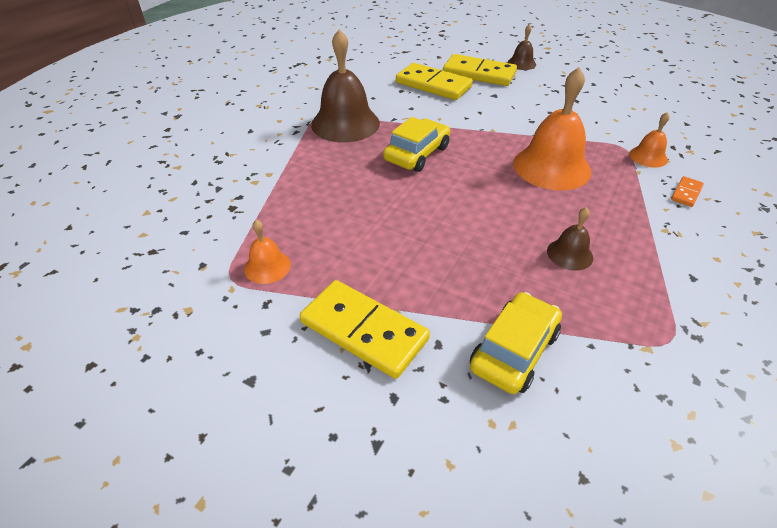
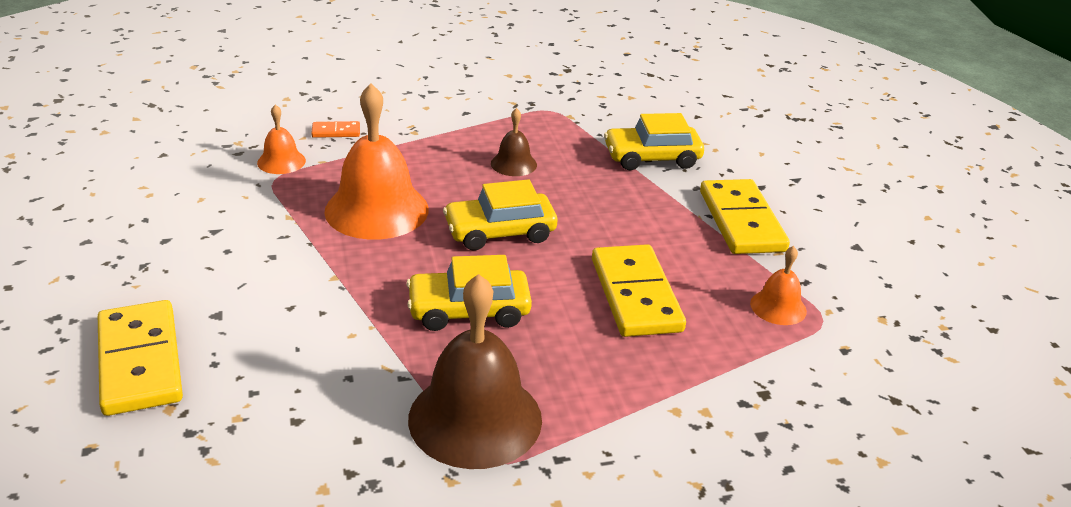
camera: 135 degrees left, 10 degrees down
(433, 85) = (237, 392): yellow domino -> yellow domino (635, 295)
(479, 199) = (500, 232): none -> yellow car
(521, 63) = (49, 331): brown bell -> none

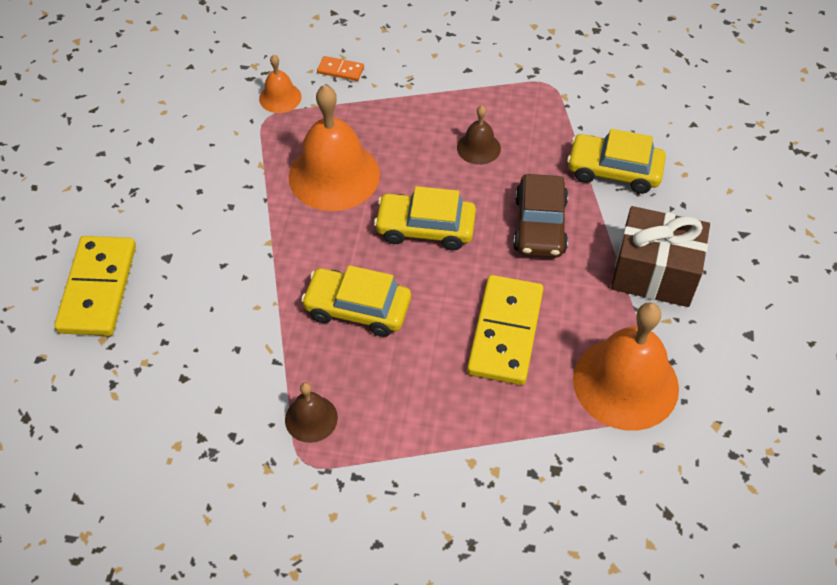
camera: 25 degrees right, 20 degrees up
(475, 418) = (311, 418): brown bell -> brown bell, size x0.49
(611, 208) = (540, 225): none -> brown car
(741, 221) = (654, 273): yellow domino -> brown gift
(778, 307) = (625, 383): orange bell -> orange bell, size x2.04

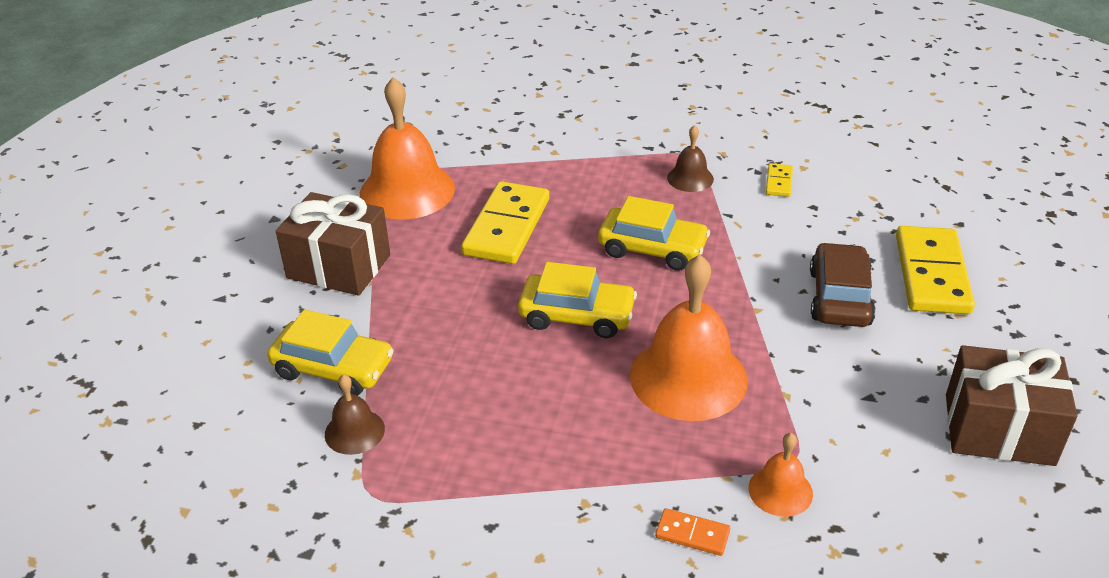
camera: 175 degrees left, 15 degrees down
(113, 145) = (999, 429): none -> brown gift
(211, 416) = (779, 182): none -> yellow domino
(478, 148) = (497, 404): brown bell -> brown bell (354, 431)
(540, 225) = (445, 314): brown car -> brown car (839, 297)

